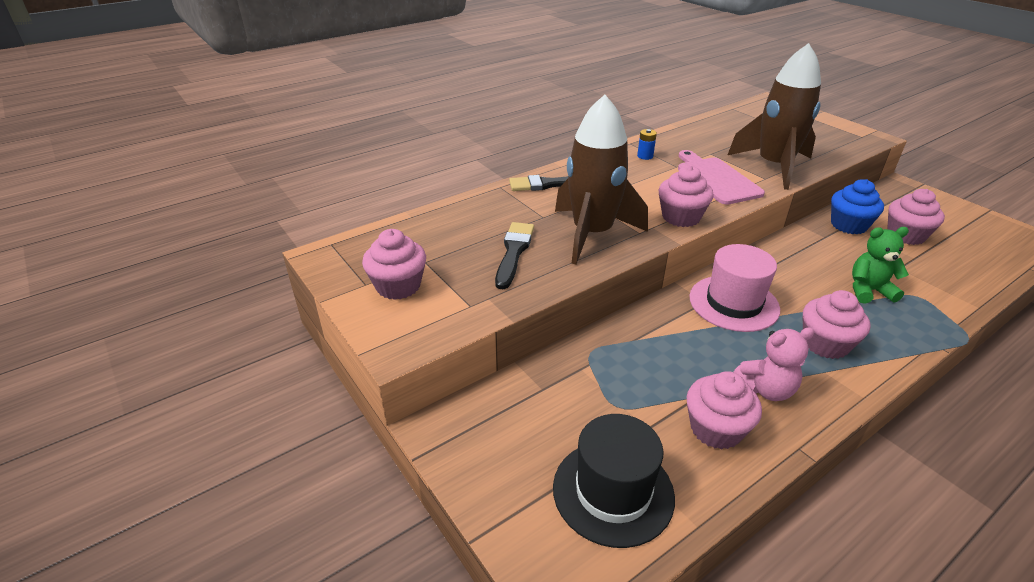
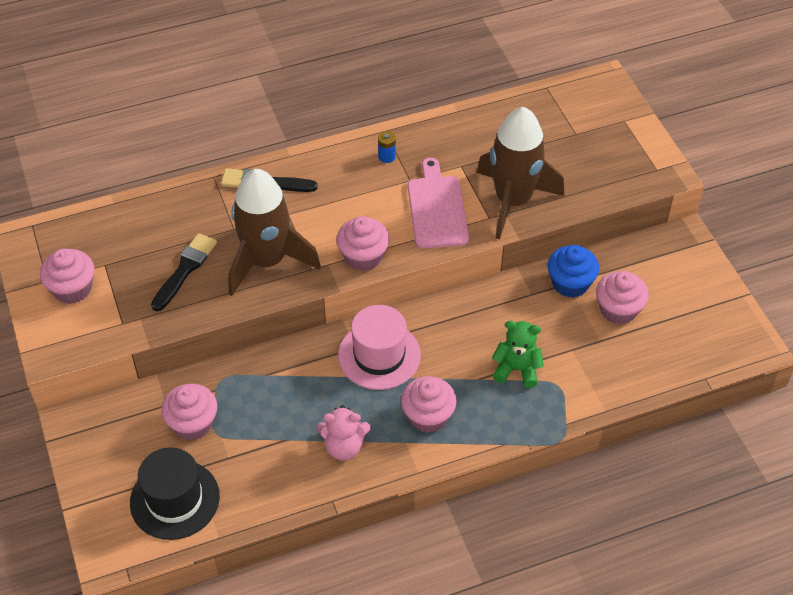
camera: 15 degrees right, 15 degrees up
(716, 429) = (279, 470): pink cupcake -> pink cupcake (193, 423)

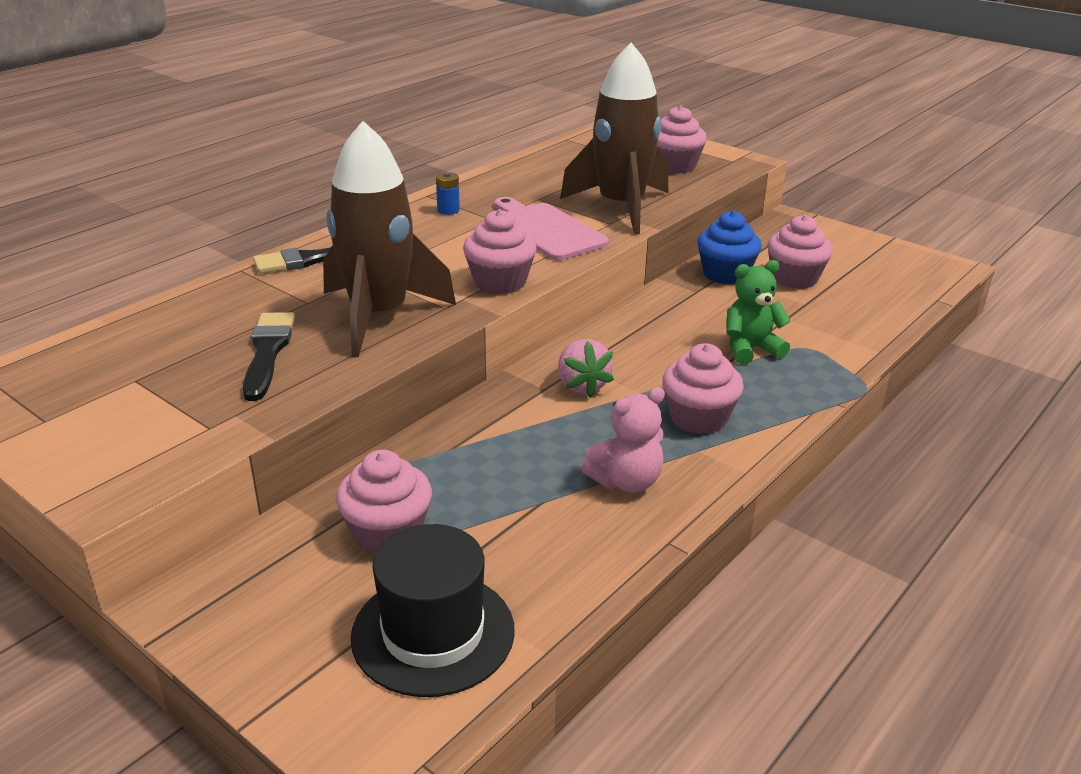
camera: 30 degrees left, 20 degrees down
(72, 289) = (96, 416): pink cupcake -> pink cupcake (675, 166)
(379, 355) = (582, 385): pink hat -> pink strawberry

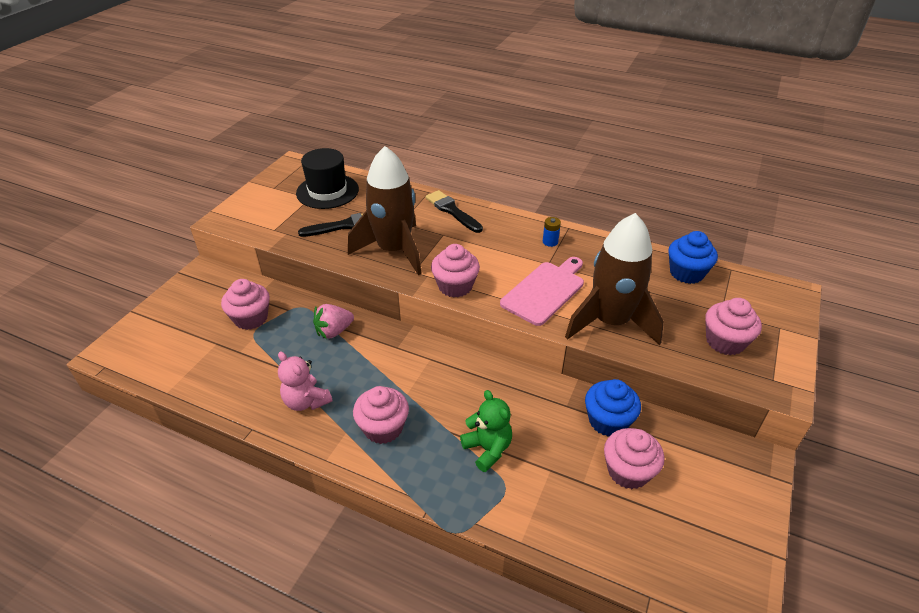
camera: 75 degrees right, 10 degrees up
(433, 633) = (181, 351): black hat -> black hat (327, 191)
(560, 157) = (686, 273): none -> blue cupcake
(582, 385) = (405, 363): pink strawberry -> pink strawberry (334, 331)

